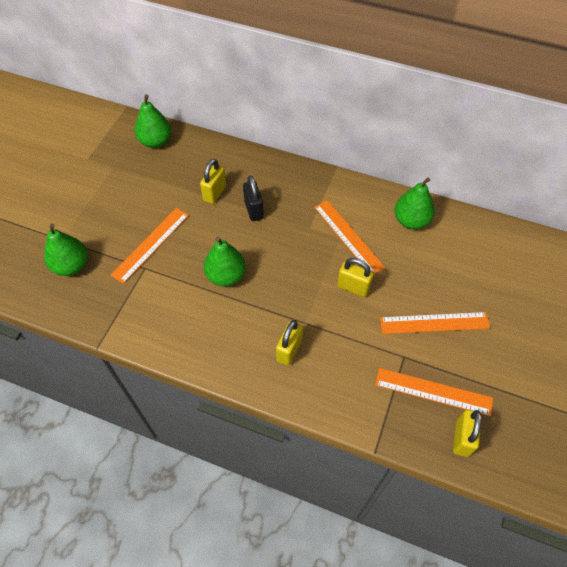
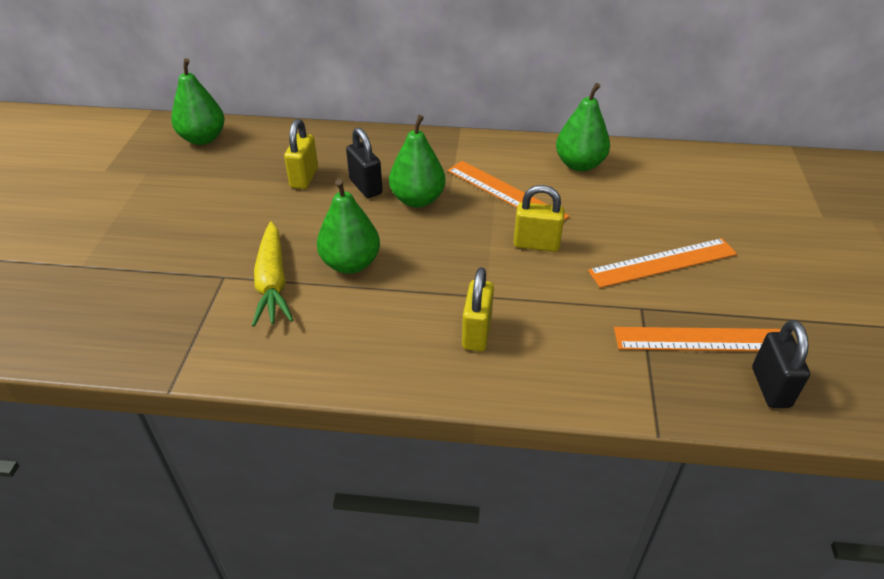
camera: 15 degrees left, 15 degrees down
(71, 266) = (104, 294): green pear -> green pear (417, 200)
(151, 244) = (225, 248): orange ruler -> none
(173, 280) = (272, 282): none -> yellow carrot
(462, 438) = (770, 387): yellow padlock -> black padlock

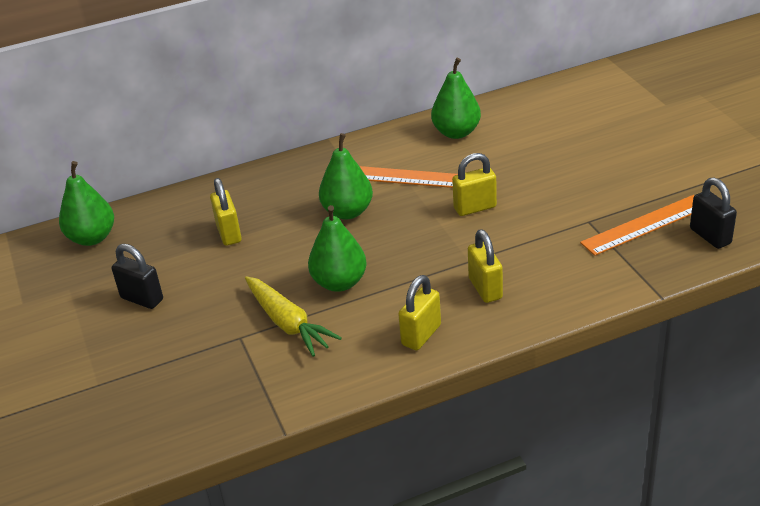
camera: 25 degrees left, 5 degrees down
(365, 187) = (292, 219): black padlock -> black padlock (142, 299)
(374, 353) = (421, 335): none -> yellow padlock
(663, 263) = (579, 183): orange ruler -> none

